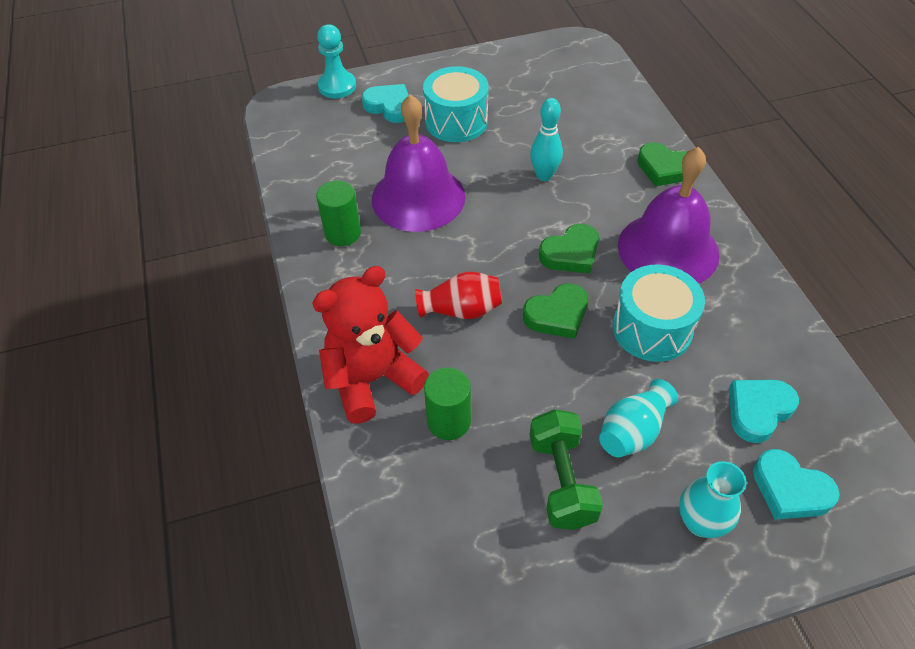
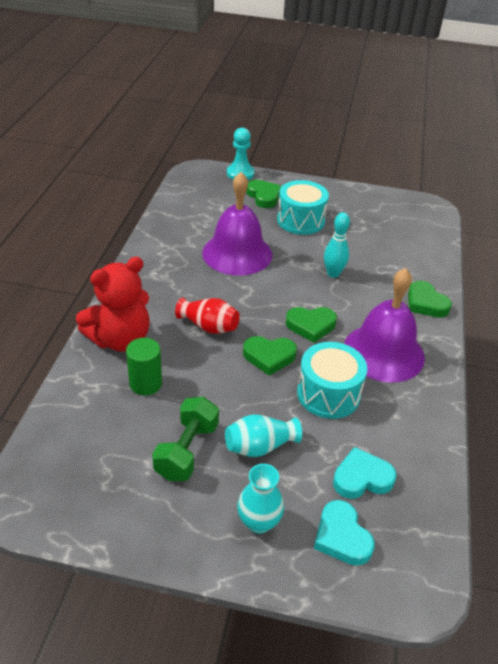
camera: 25 degrees right, 10 degrees down
(343, 233) = (172, 254): green cylinder -> none
(372, 379) = (120, 339): red teddy bear -> red teddy bear turned 150 degrees clockwise
(389, 107) = (264, 196): turquoise heart -> green heart

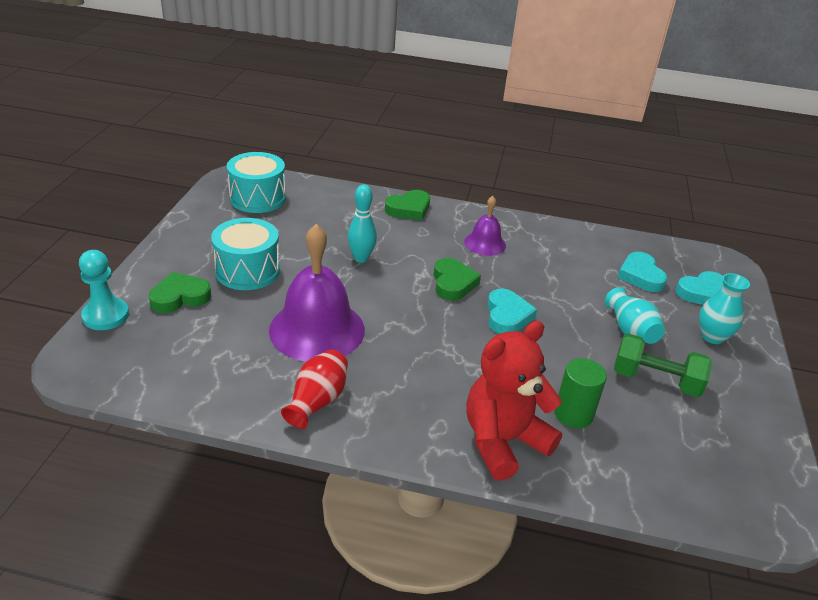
camera: 90 degrees left, 5 degrees down
(120, 339) = (503, 441): red teddy bear -> red teddy bear turned 90 degrees counterclockwise
(209, 326) = (466, 359): red vase -> red vase (317, 401)
(269, 357) = (507, 316): green heart -> turquoise heart
(328, 394) = (549, 282): turquoise drum -> turquoise drum (258, 198)
(383, 352) = (485, 243): purple bell -> purple bell, size x0.53

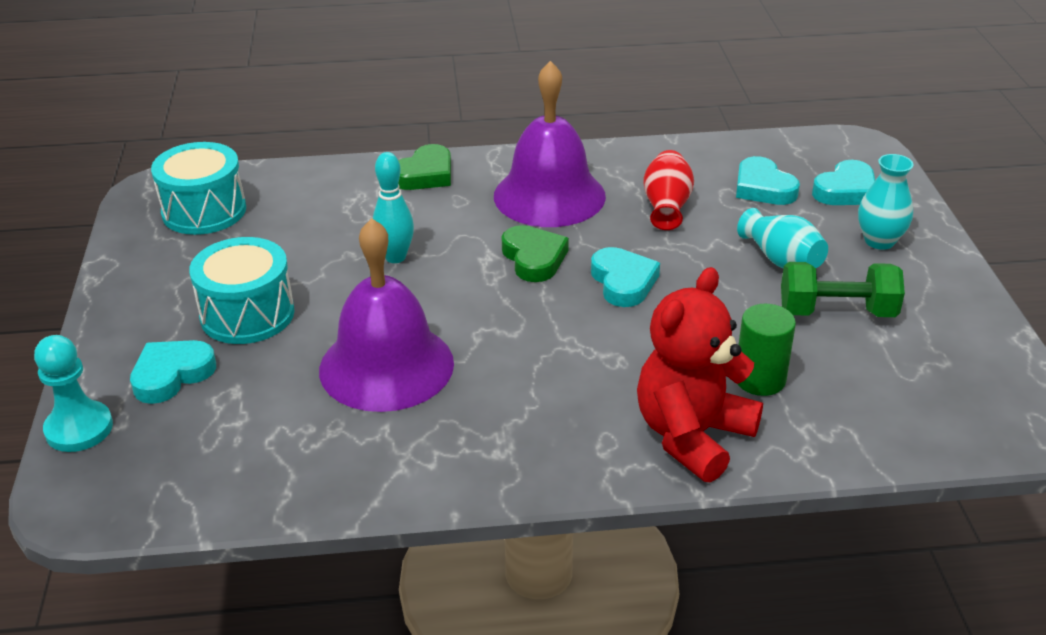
camera: 15 degrees left, 0 degrees up
(180, 297) = (172, 375): green heart -> turquoise heart
(317, 401) = (436, 455): red vase -> red vase (666, 206)
(485, 243) = (549, 195): purple bell -> purple bell, size x1.90

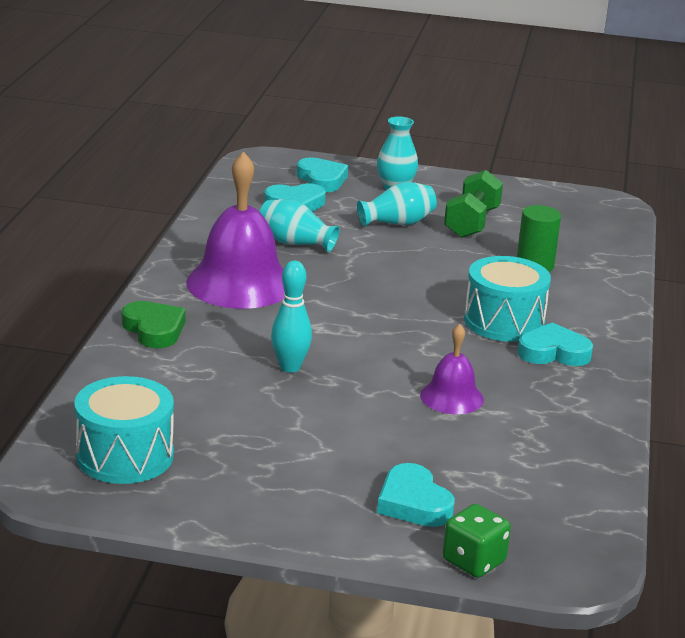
camera: 75 degrees left, 10 degrees down
(79, 429) = (474, 561): turquoise pawn -> green dice
(247, 314) = (337, 453): turquoise drum -> turquoise drum (504, 322)
(386, 366) = (452, 397): purple bell -> purple bell, size x0.53
(534, 258) = (334, 309): green heart -> none
(623, 282) = (391, 282): turquoise heart -> turquoise heart (553, 352)
(666, 206) = (295, 243): red vase -> turquoise vase
(692, 436) = (585, 300): red teddy bear -> none

